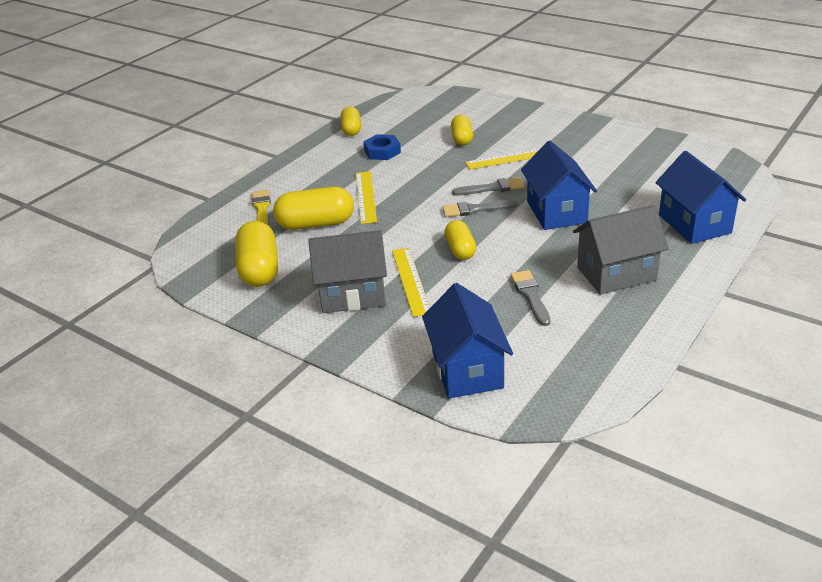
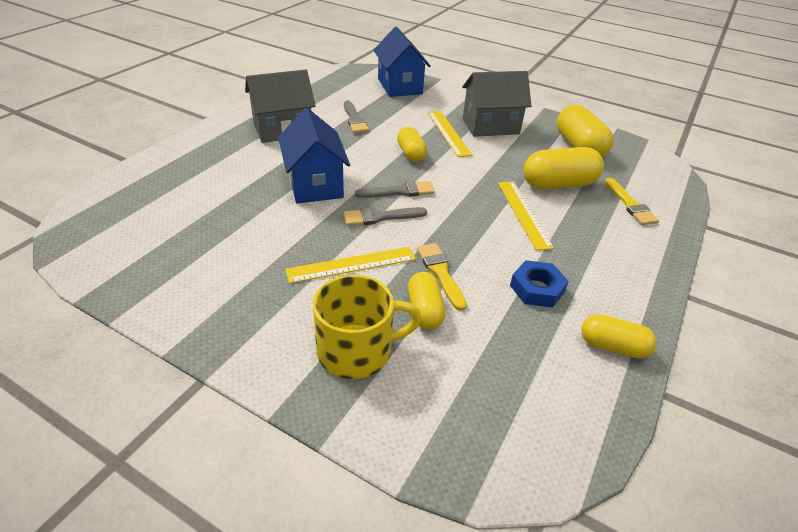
camera: 170 degrees right, 5 degrees up
(351, 130) = (613, 346): yellow capsule -> yellow capsule turned 60 degrees counterclockwise
(448, 156) = (440, 273): none -> yellow brush
(503, 122) = (357, 350): none -> yellow mug
(694, 224) = (186, 165): blue house -> none

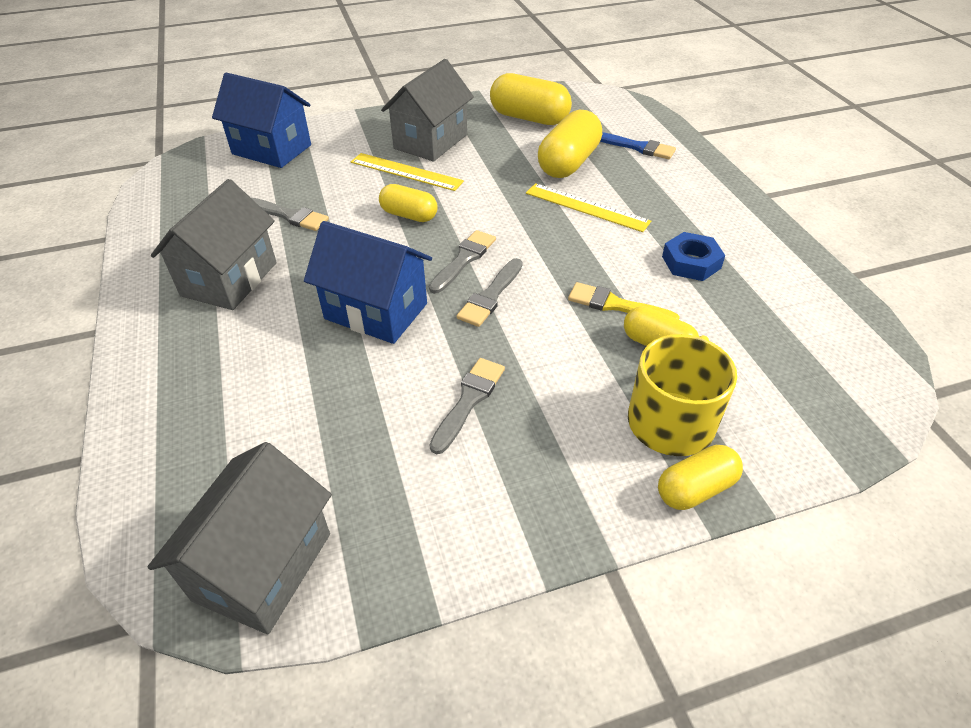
camera: 45 degrees left, 5 degrees up
(101, 243) = (263, 566): none -> grey house
(281, 253) = (468, 401): none -> grey brush
(351, 264) = (544, 357): yellow ruler -> none
(613, 346) = (790, 267): yellow capsule -> yellow capsule (695, 488)
(630, 204) = (637, 147): yellow brush -> blue brush

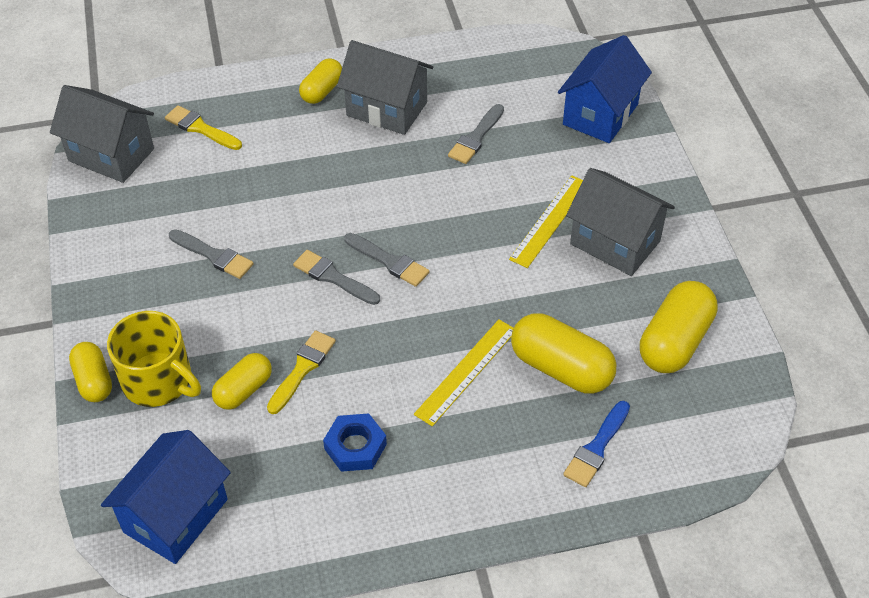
camera: 95 degrees right, 5 degrees up
(224, 454) = (201, 128): none -> yellow brush
(376, 311) = (328, 200): blue house -> blue house (175, 515)
(409, 215) = (467, 222): yellow capsule -> yellow capsule (322, 91)

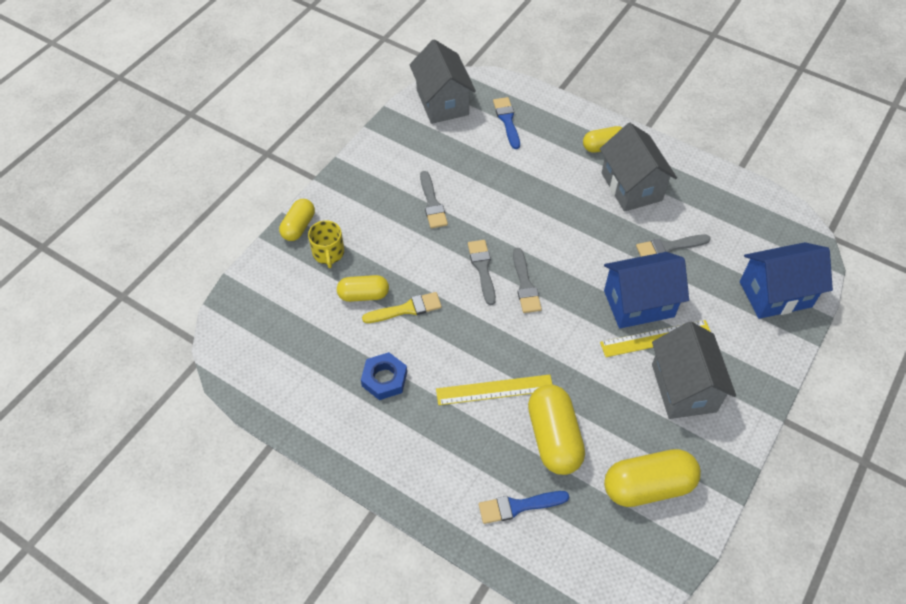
camera: 45 degrees right, 5 degrees up
(158, 381) = (328, 253): yellow mug -> yellow mug, size x0.63
(175, 515) = (257, 335): blue house -> blue house (638, 303)
(201, 128) = (507, 121): yellow brush -> blue brush

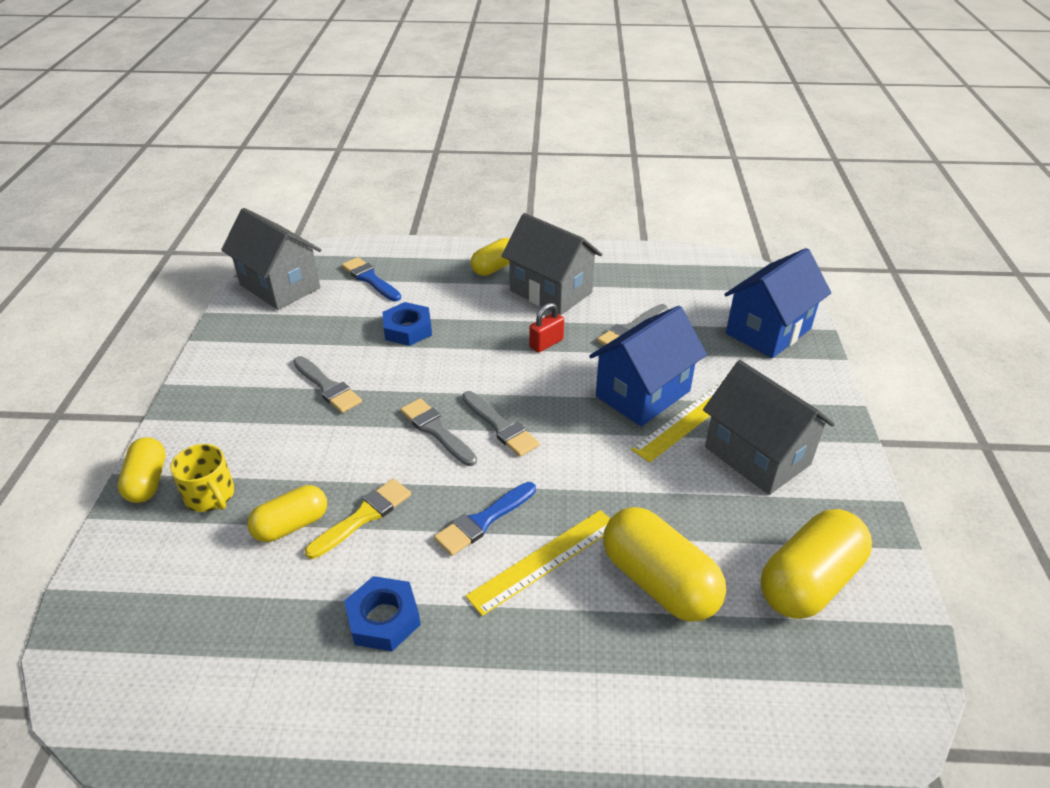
camera: 30 degrees left, 15 degrees down
(509, 177) = (408, 329): none -> blue nut
(518, 506) = (679, 694): blue brush -> blue brush (483, 520)
(598, 232) = (546, 343): none -> red padlock

